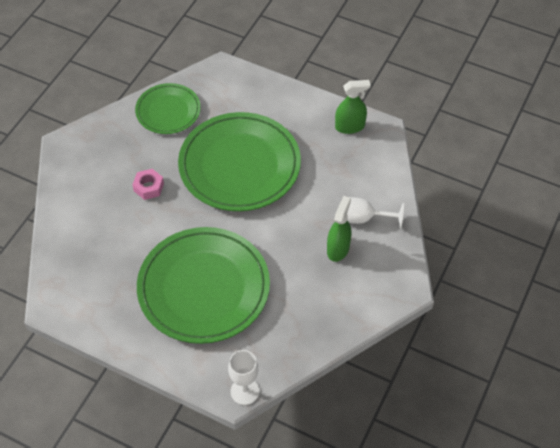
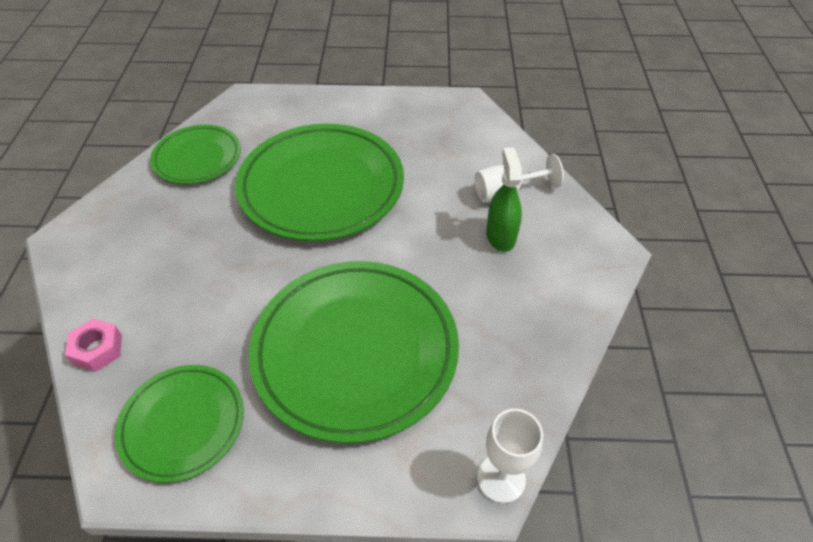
camera: 25 degrees left, 5 degrees down
(91, 291) = (183, 424): none -> green plate
(149, 187) = (211, 250): pink nut -> pink nut (98, 349)
(350, 126) = (427, 109): green spray bottle -> none

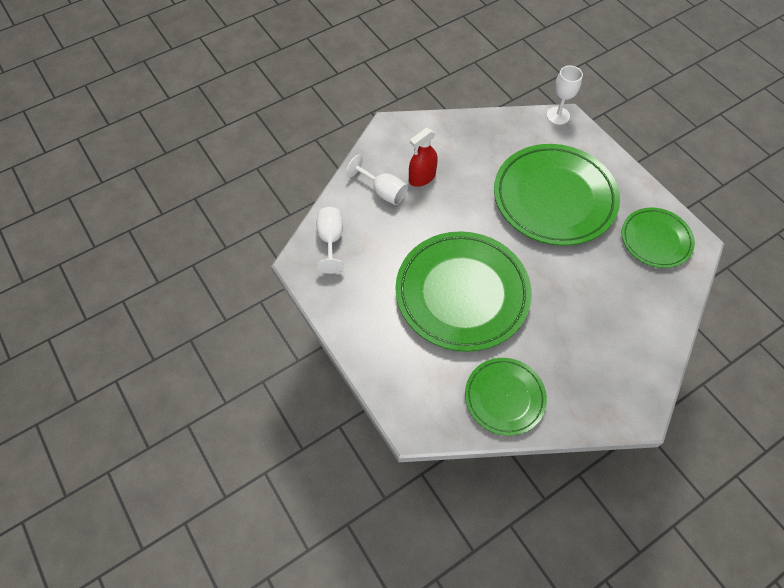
camera: 125 degrees left, 10 degrees up
(98, 349) = (668, 313): pink nut -> none
(474, 129) = (331, 240): none -> white goblet
(500, 236) = (422, 177): green spray bottle -> red spray bottle

